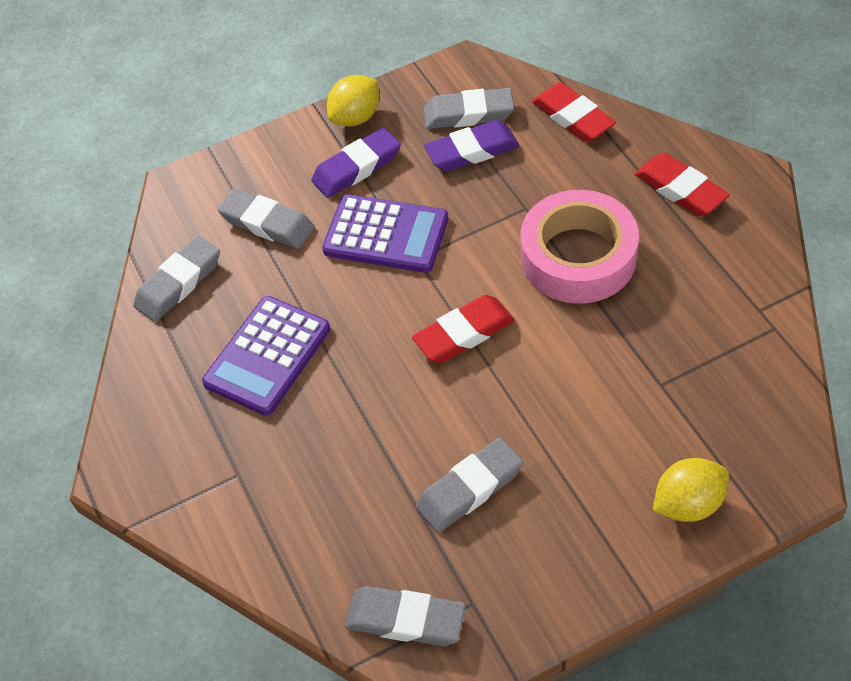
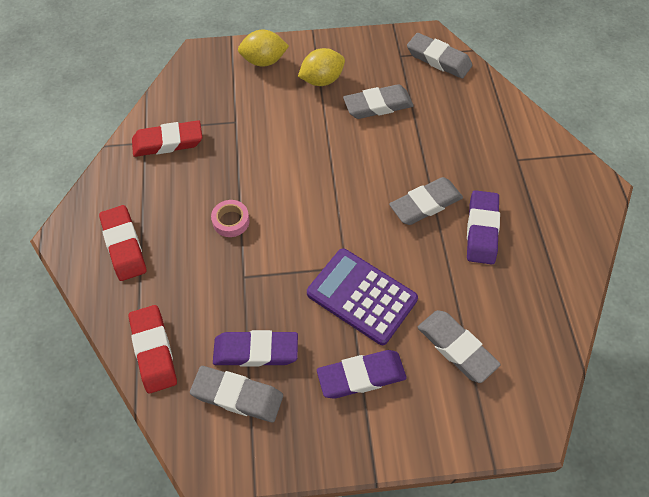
camera: 165 degrees left, 5 degrees up
(179, 283) = (542, 318): grey eraser -> grey eraser (425, 204)
(267, 356) = (481, 230): purple calculator -> purple eraser
(356, 117) = (341, 440): yellow lemon -> yellow lemon (322, 80)
(464, 333) = (338, 196): red eraser -> red eraser (168, 142)
(578, 257) = (231, 221): pink tape -> pink tape, size x0.41

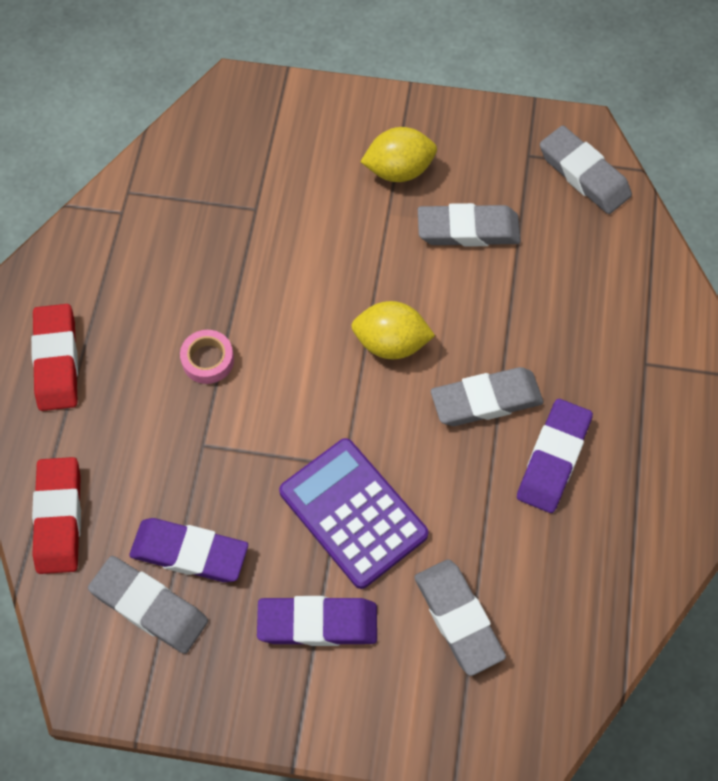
camera: 15 degrees right, 5 degrees up
(168, 142) = (153, 220): red eraser -> none
(264, 61) = (324, 120): yellow lemon -> yellow lemon (391, 343)

